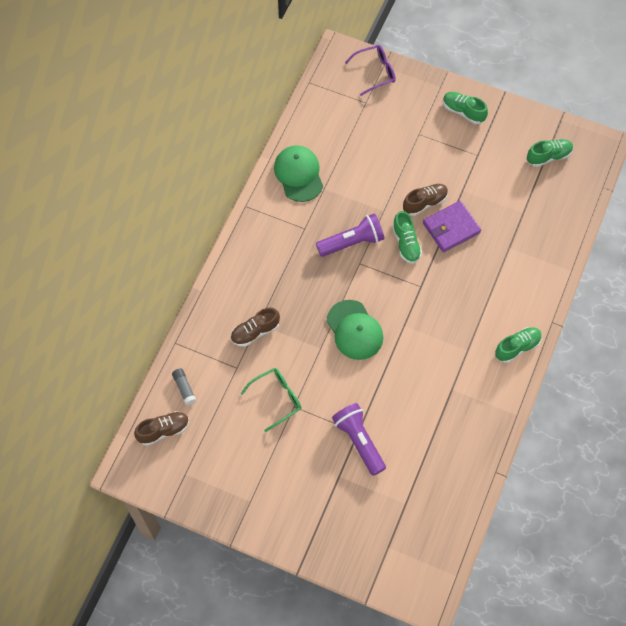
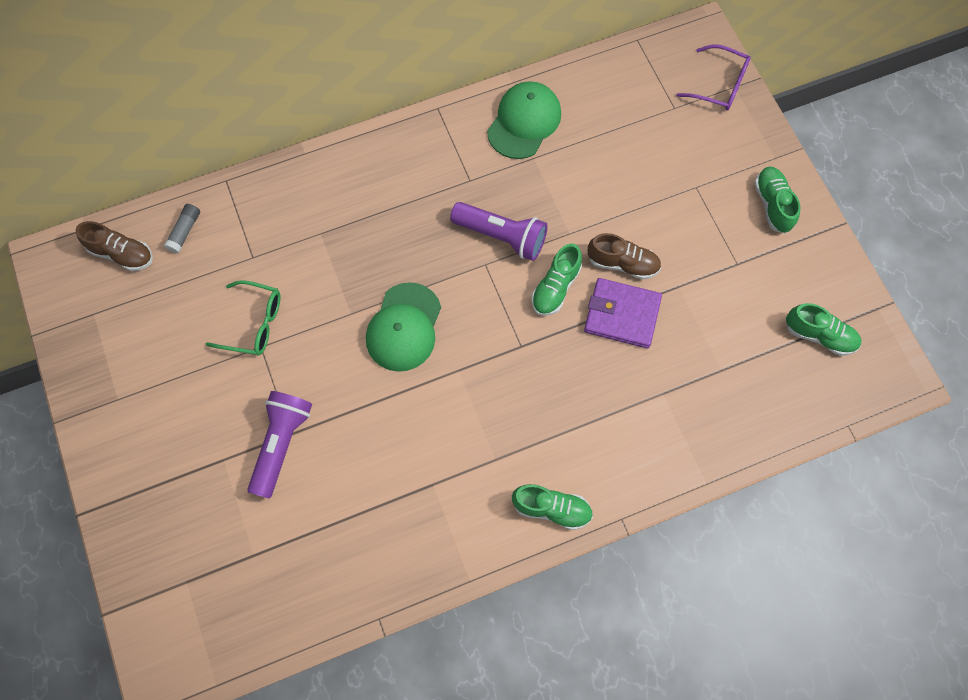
camera: 45 degrees right, 5 degrees up
(255, 332) = (308, 238): brown shoe -> none

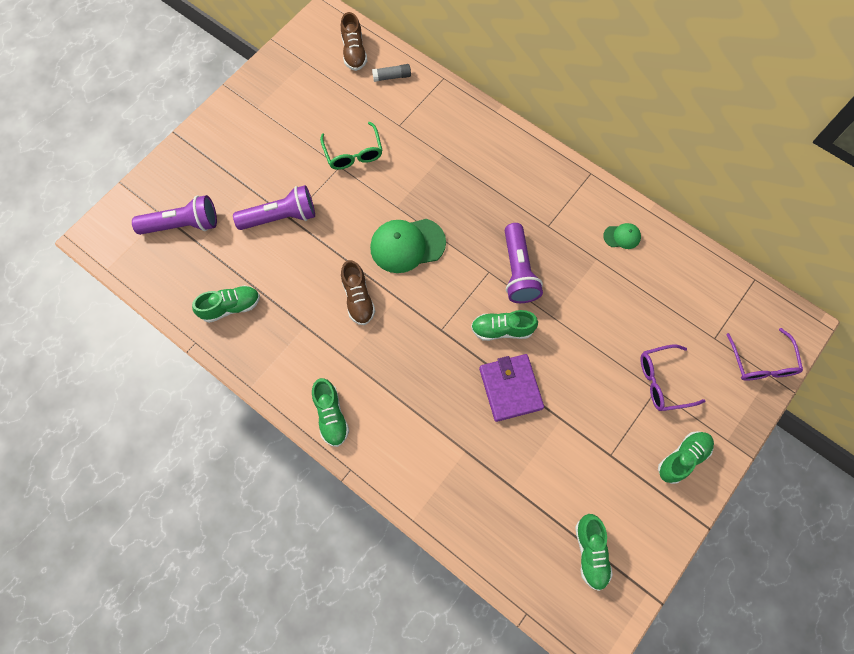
camera: 60 degrees right, 0 degrees up
(216, 563) = (182, 224): none -> purple flashlight
(359, 556) = (231, 307): none -> green shoe
(524, 122) = (622, 236): green cap -> green cap, size x0.49
(622, 263) = (553, 367): brown shoe -> brown shoe (358, 298)
(691, 176) = (663, 381): none -> purple glasses

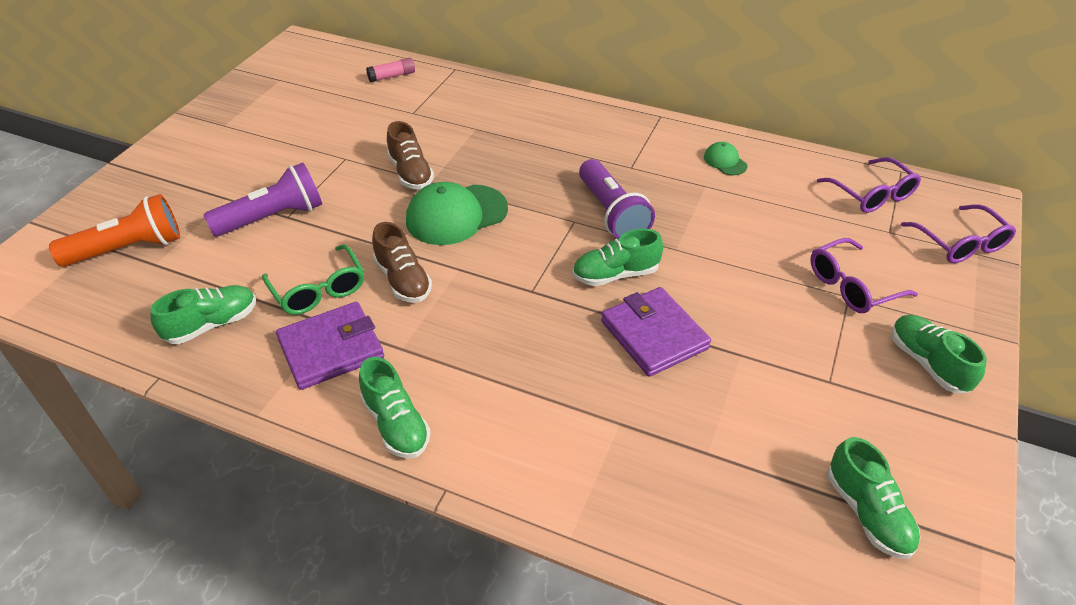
camera: 15 degrees left, 25 degrees down
(182, 224) = (128, 249): purple flashlight -> orange flashlight
(302, 347) = (331, 349): none -> purple wallet
(353, 153) = (360, 144): green glasses -> green glasses (318, 289)
(354, 52) = (340, 64): brown shoe -> brown shoe (410, 173)
(392, 77) = (392, 76): grey glue stick -> pink glue stick
(622, 236) = (725, 161): green cap -> green cap turned 105 degrees counterclockwise
(682, 458) = (927, 363): green shoe -> green shoe turned 60 degrees counterclockwise
(719, 298) = (871, 194): none -> purple glasses

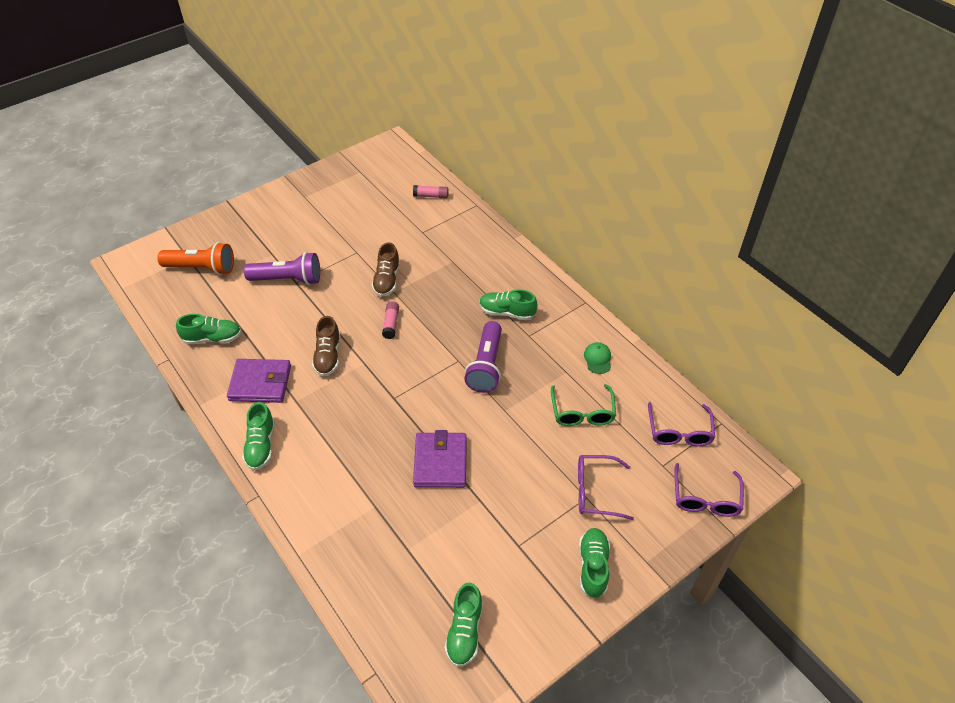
camera: 30 degrees right, 5 degrees up
(318, 289) = (279, 341): green glasses -> green glasses (582, 412)
(456, 215) = (391, 324): green cap -> pink glue stick
(615, 274) = (452, 410): green shoe -> green shoe (507, 312)

